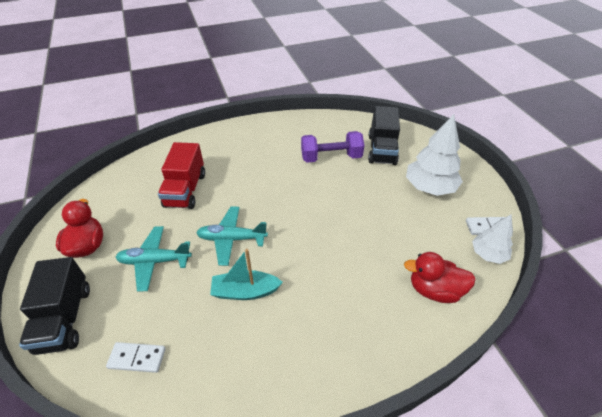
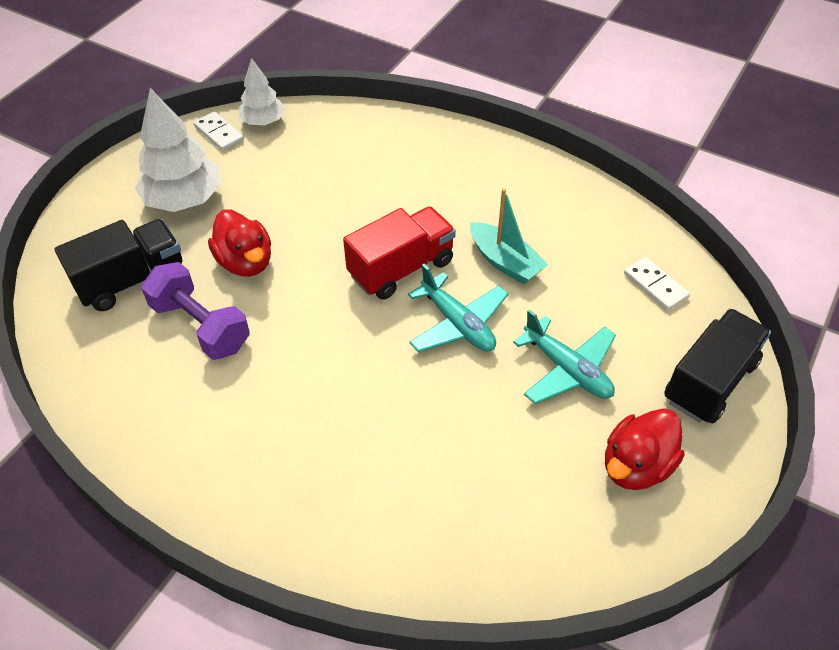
camera: 130 degrees left, 5 degrees up
(185, 190) = (437, 448): red truck -> red truck (401, 268)
(434, 290) = (350, 138): red duck -> red duck (245, 262)

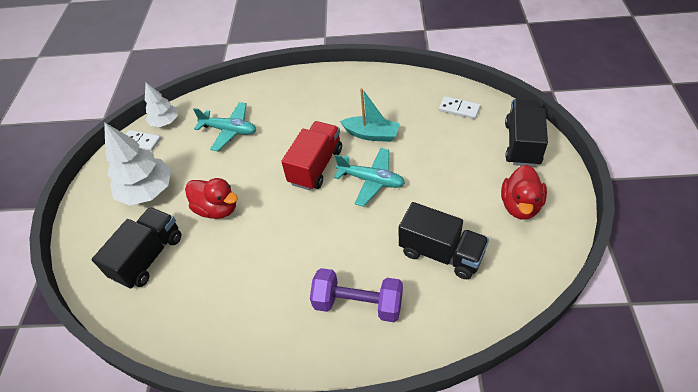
camera: 25 degrees left, 0 degrees up
(200, 326) = (217, 261): purple dumbbell -> purple dumbbell (358, 304)
(476, 469) = (441, 253): none -> black truck
(567, 370) = (448, 175): turquoise plane -> turquoise plane (229, 130)

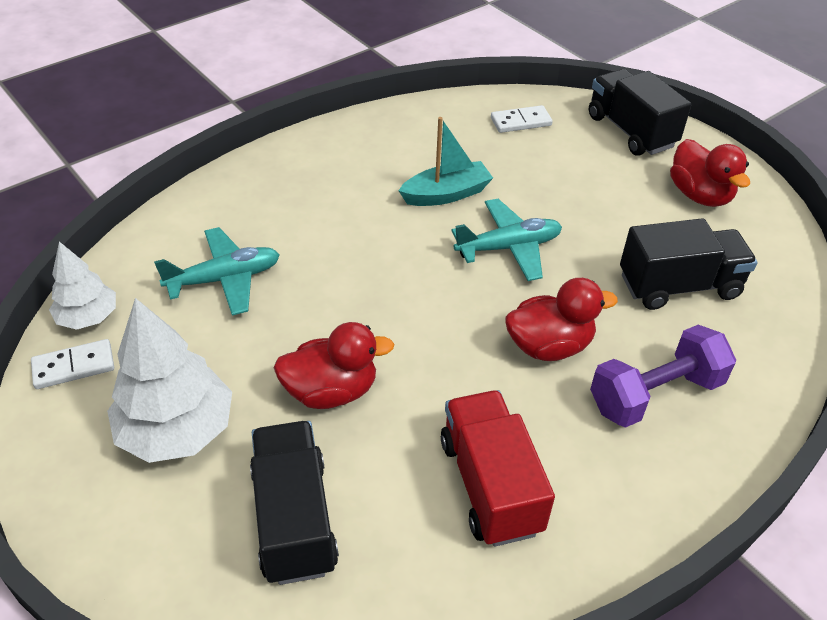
camera: 45 degrees left, 5 degrees down
(316, 166) = (415, 265): red truck -> red truck (490, 485)
(333, 245) = (549, 346): none -> red duck

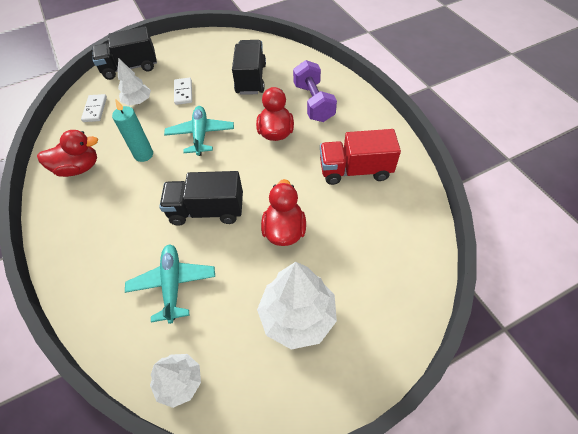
camera: 75 degrees left, 10 degrees up
(74, 366) = (227, 389): white domino -> white domino (183, 92)
(294, 519) = (366, 255): black truck -> black truck (207, 210)
(446, 194) = (144, 155): turquoise boat -> turquoise candle
(556, 160) = (138, 101): none -> white tree
(699, 195) = (192, 56): red duck -> red duck (79, 168)

